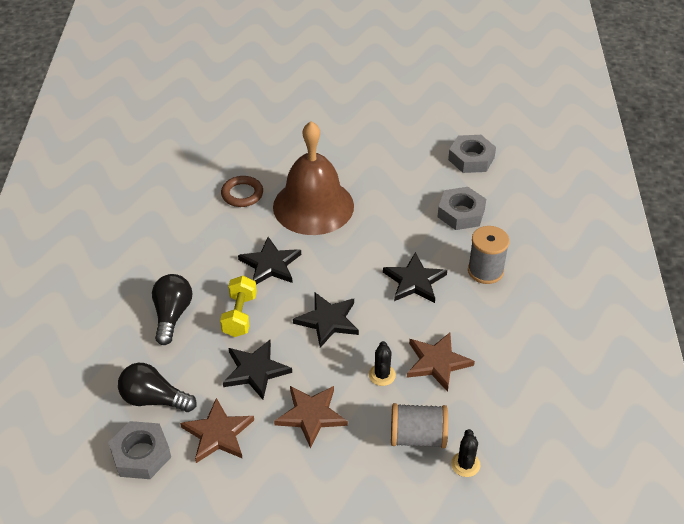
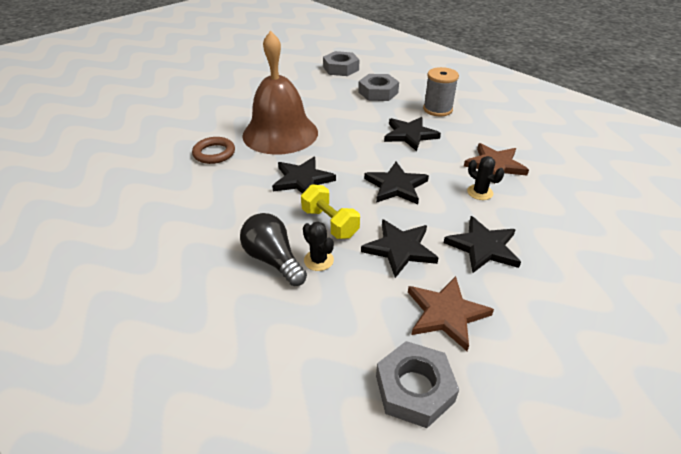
camera: 45 degrees left, 5 degrees down
(154, 399) = (354, 333): black light bulb -> none
(311, 415) = (483, 247): brown star -> black star
(417, 437) = (558, 210): grey spool -> none
(465, 464) = (605, 204): black cactus -> black cactus (318, 260)

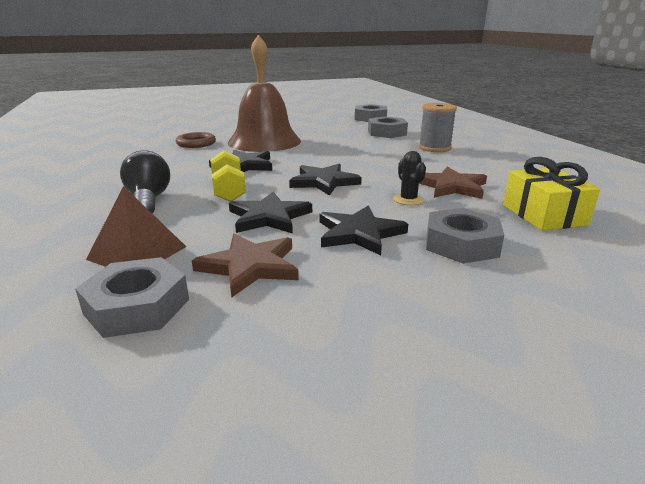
camera: 25 degrees right, 15 degrees down
(318, 260) = (184, 208): black cactus -> none
(345, 331) = (137, 253): none -> brown pyramid
(410, 135) = (383, 157): black star -> none
(556, 236) = (461, 244): none -> grey nut
(578, 184) = (543, 215): none -> yellow gift

